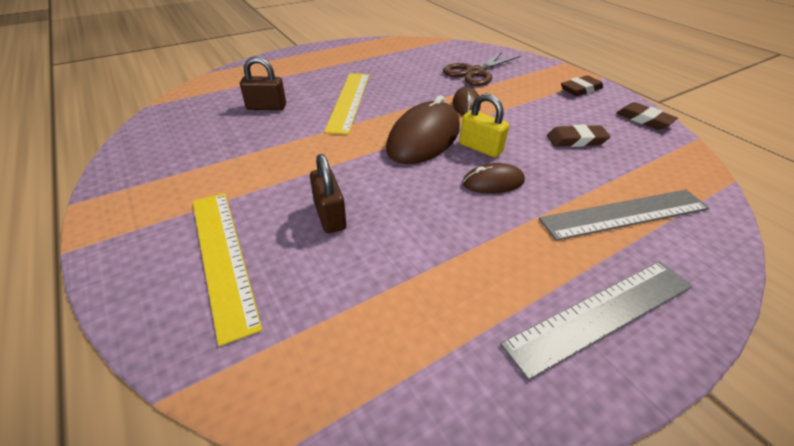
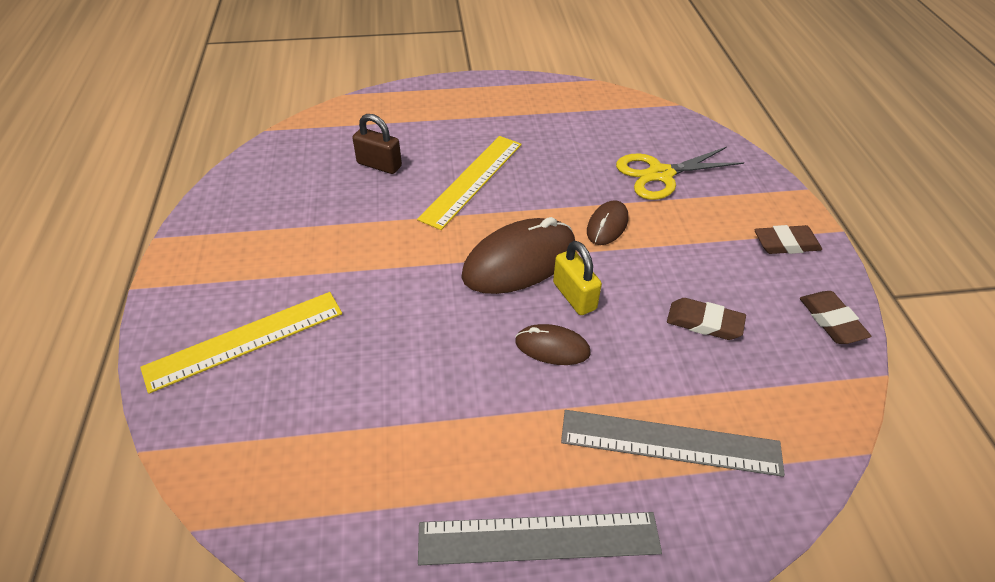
camera: 25 degrees right, 5 degrees up
(222, 257) = (245, 340): yellow ruler -> yellow ruler turned 60 degrees clockwise
(330, 216) = (359, 329): brown padlock -> none
(475, 72) = (660, 174): brown scissors -> yellow scissors

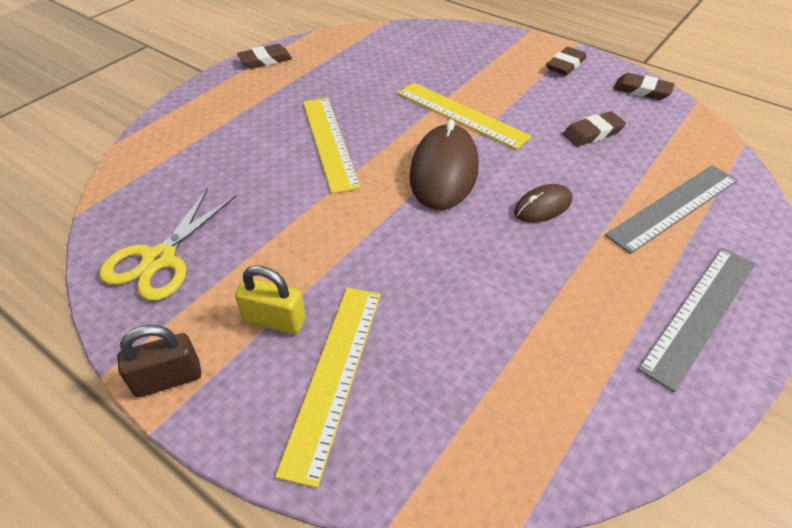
camera: 45 degrees left, 0 degrees up
(379, 165) = (236, 176): brown padlock -> brown padlock (168, 379)
(522, 86) = (265, 60): none -> brown eraser
(574, 296) = (508, 168): yellow padlock -> yellow padlock (275, 320)
(607, 225) = (461, 114): brown mouse -> yellow ruler
(660, 174) = (445, 66): yellow scissors -> yellow scissors (159, 259)

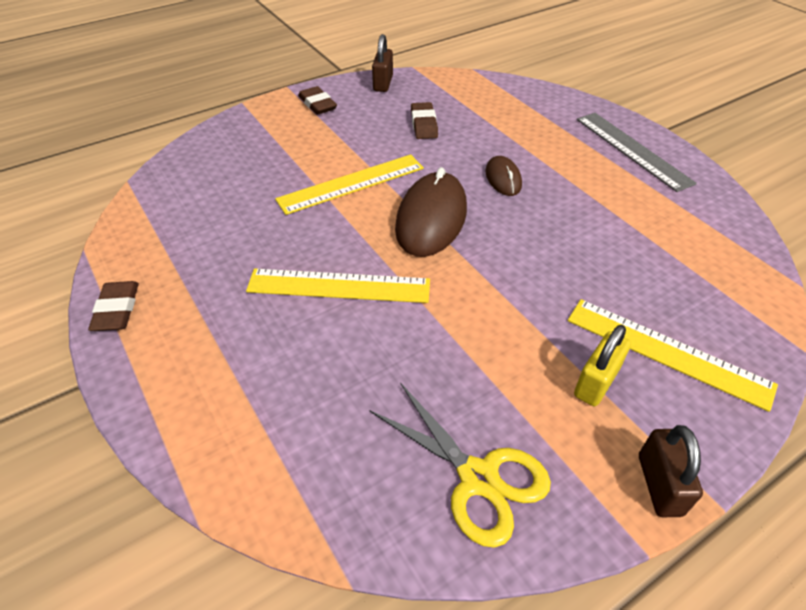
camera: 70 degrees left, 0 degrees up
(444, 171) = (431, 218): brown mouse -> brown mouse turned 75 degrees clockwise
(642, 90) = (383, 83): brown eraser -> brown padlock
(673, 207) = (528, 122): grey ruler -> none

